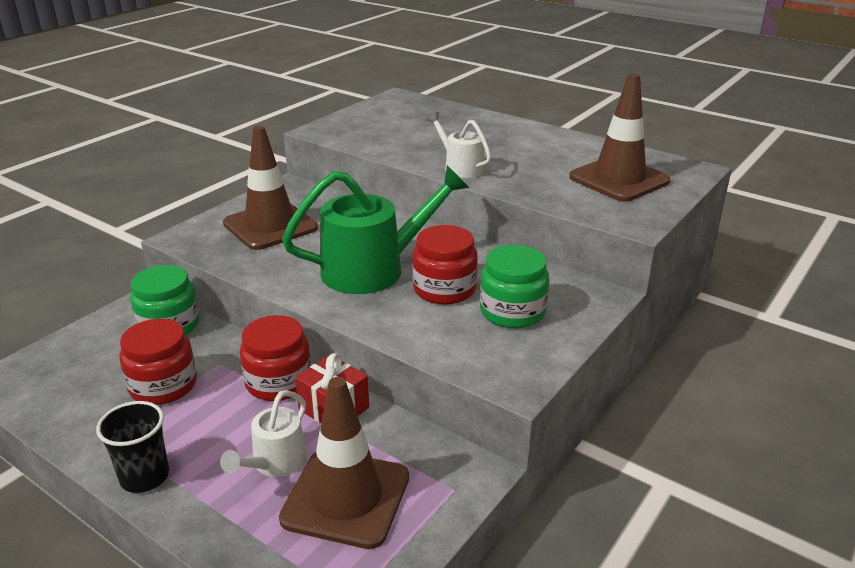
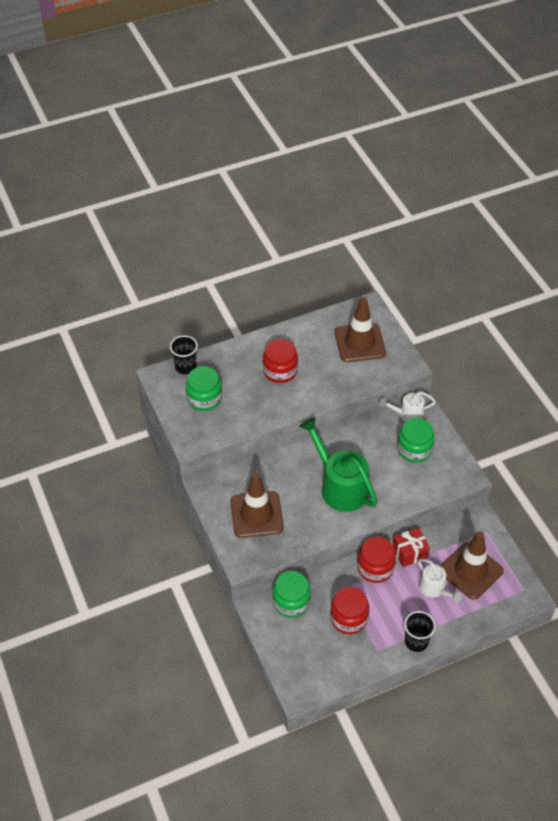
camera: 60 degrees left, 20 degrees up
(374, 269) = (339, 486): green watering can -> green watering can turned 45 degrees counterclockwise
(394, 121) = (204, 398): none -> green jar
(428, 103) = (185, 367): none -> black cup
(444, 289) = (378, 465): red jar -> red jar (280, 371)
(460, 167) = (297, 400): white watering can -> white watering can (407, 414)

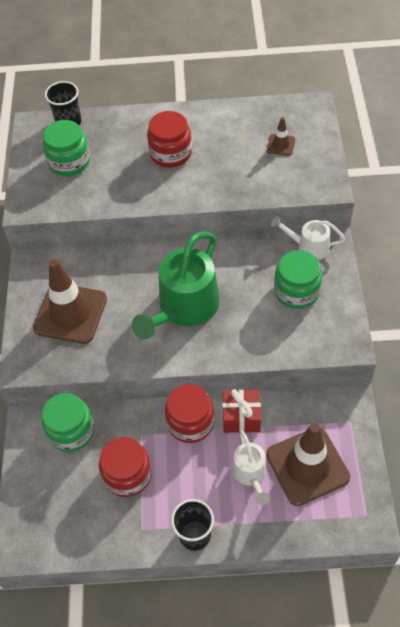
camera: 25 degrees right, 5 degrees up
(339, 486) = (184, 308): green watering can -> green watering can turned 135 degrees counterclockwise
(359, 343) = (281, 145): brown traffic cone -> brown traffic cone, size x0.45

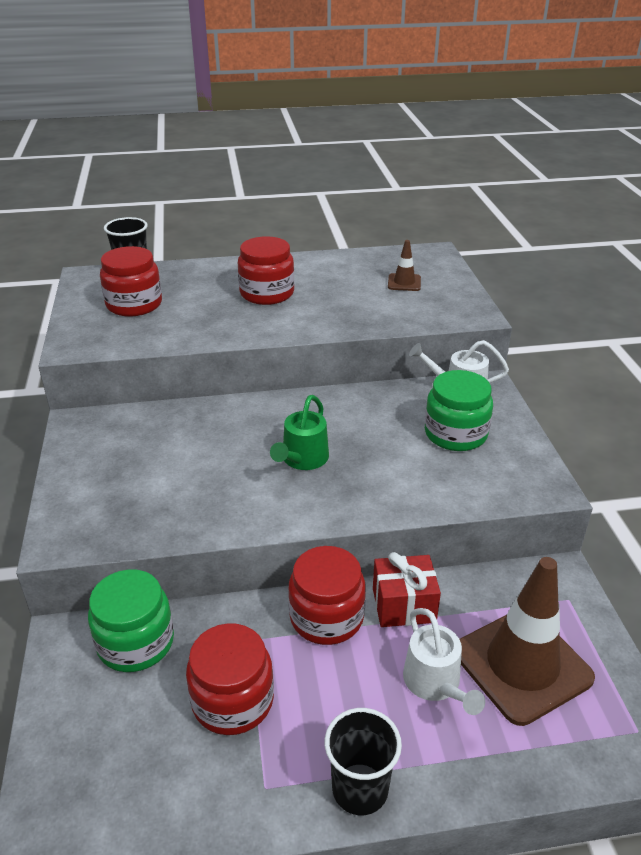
camera: 10 degrees left, 20 degrees down
(69, 162) = (134, 304): green jar -> red jar
(70, 313) = (135, 474): brown traffic cone -> none
(184, 308) = (302, 460): green watering can -> green watering can, size x0.54

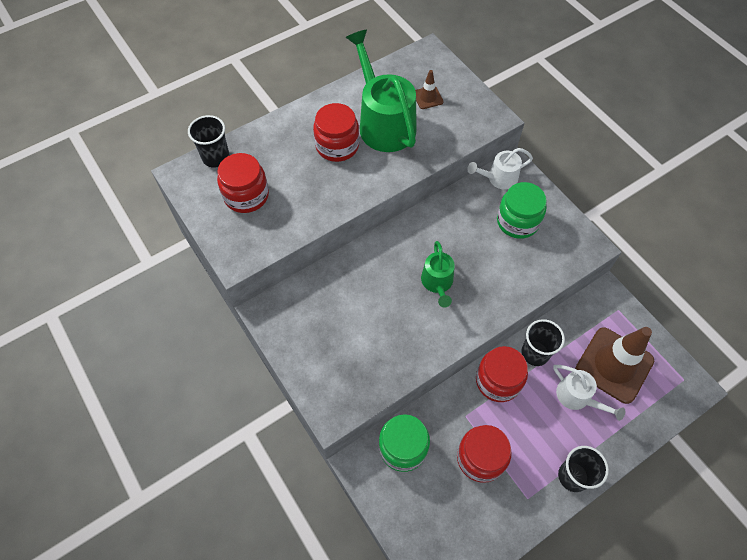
camera: 25 degrees left, 25 degrees up
(335, 289) = (383, 122): none -> green watering can
(403, 605) = (535, 353): red gift -> black cup

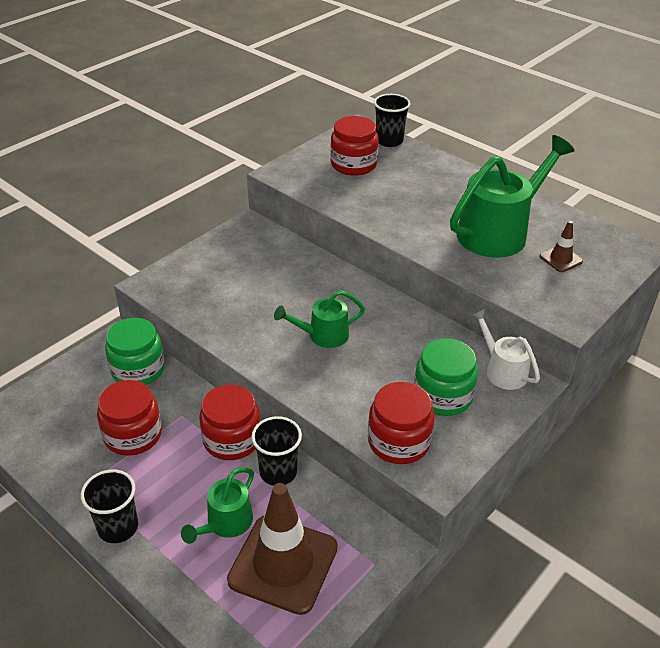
camera: 75 degrees right, 20 degrees down
(337, 146) = (446, 206): red jar -> red jar (399, 441)
(577, 397) = (225, 524): white watering can -> green watering can

